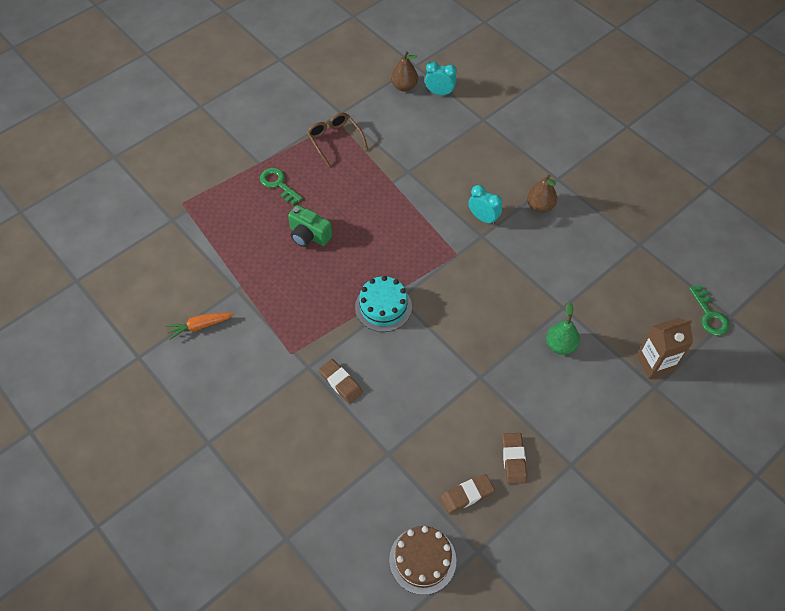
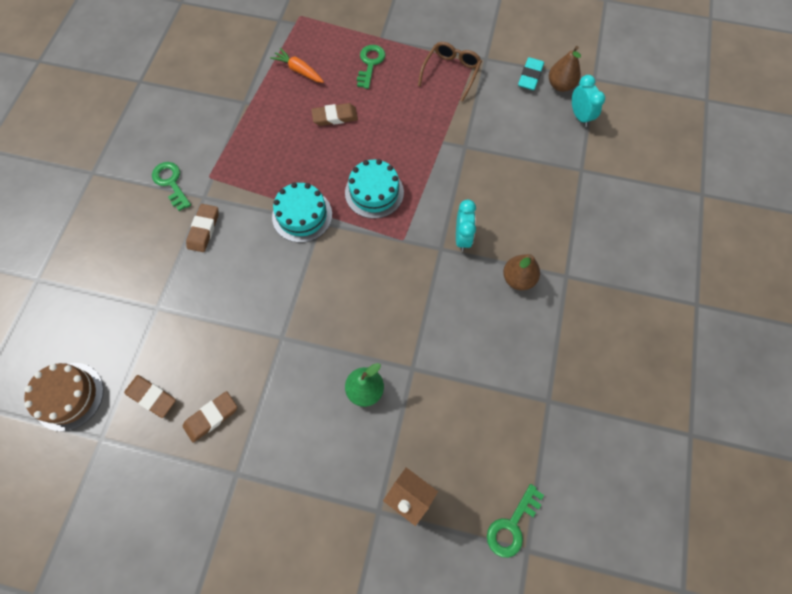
camera: 55 degrees right, 10 degrees up
(200, 326) = (192, 100): orange carrot -> orange carrot (299, 70)
(273, 384) = (171, 183): none -> green key
(309, 235) = (335, 117): green camera -> brown eraser
(381, 98) = (530, 76): none -> turquoise eraser
(401, 249) = (374, 192): none -> turquoise cake

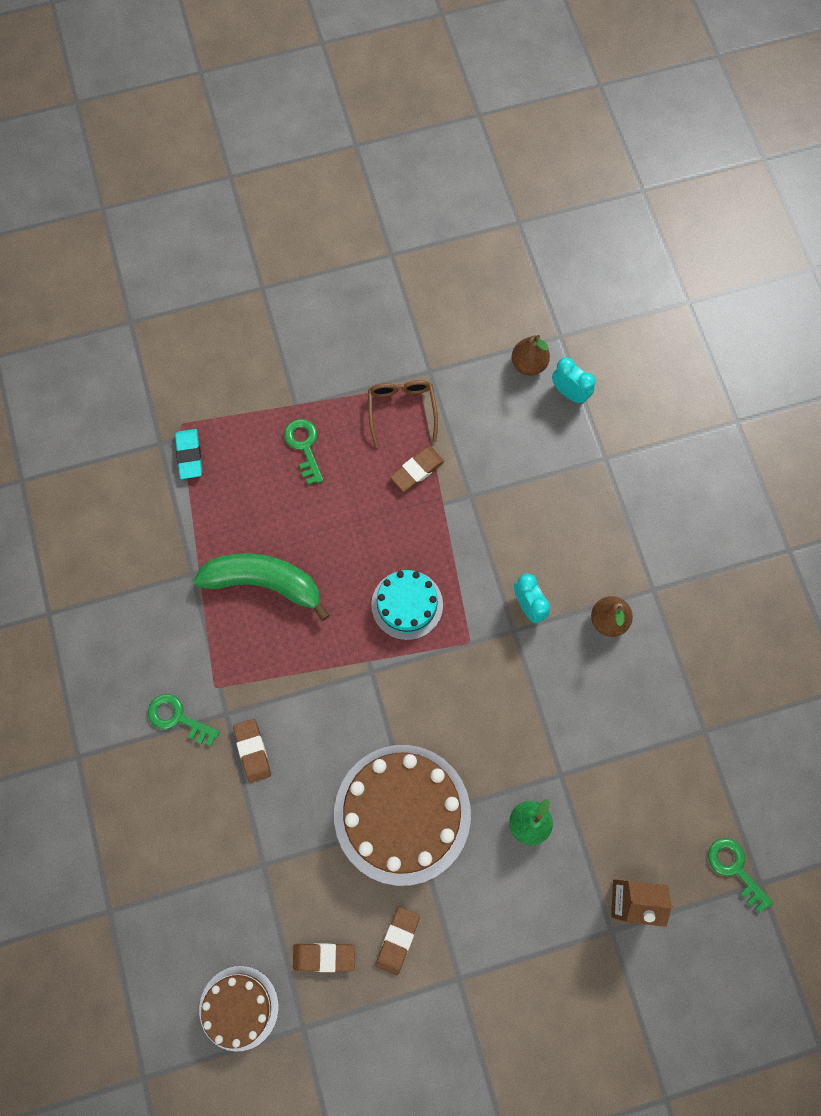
camera: 30 degrees left, 5 degrees up
(276, 329) = (402, 814): none -> brown cake
(287, 130) = (264, 583): none -> green banana
(299, 70) = (228, 499): orange carrot -> none
(302, 215) = (347, 674): turquoise cake -> none
(335, 117) = (307, 536): brown eraser -> brown eraser (417, 470)
(512, 525) = (735, 869): green key -> green key turned 135 degrees clockwise
(530, 76) = (490, 369): turquoise eraser -> turquoise eraser (189, 455)

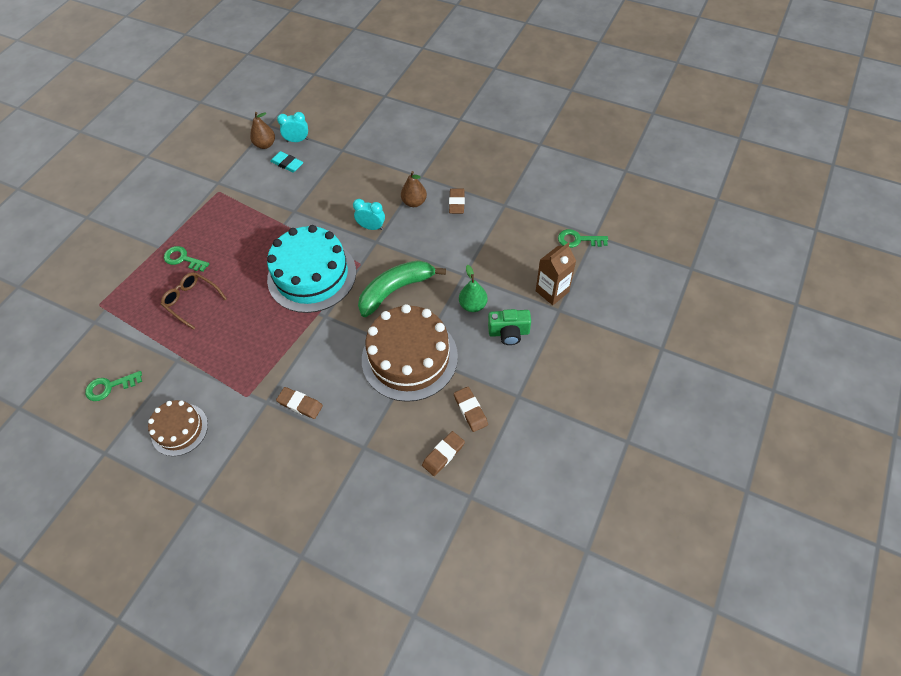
camera: 45 degrees left, 15 degrees down
(178, 718) = (240, 429): green key -> green key (110, 386)
(189, 455) = (118, 313): turquoise eraser -> turquoise eraser (287, 164)
(239, 1008) = (426, 524): brown cake -> brown cake (179, 429)
(264, 583) = (224, 329): green banana -> green banana (396, 290)
(402, 411) = (221, 207): brown glasses -> brown glasses (192, 301)
(407, 604) = (312, 275): turquoise cake -> turquoise cake, size x1.81
(417, 470) = (255, 222): brown eraser -> brown eraser (456, 203)
(529, 897) = (509, 333): none -> green camera

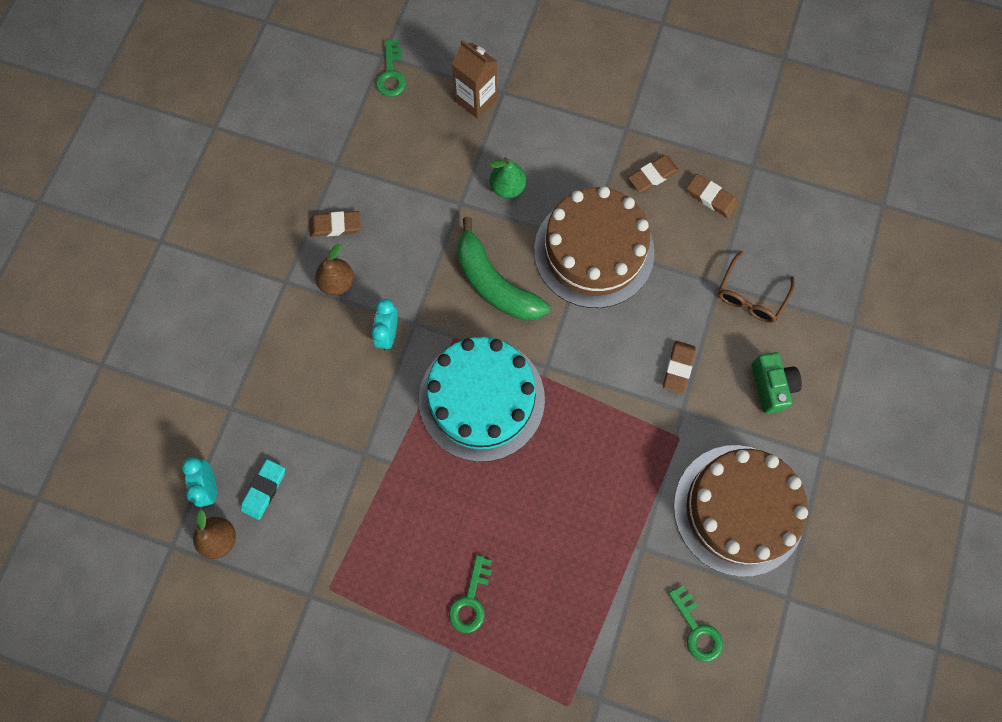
camera: 100 degrees left, 15 degrees up
(179, 429) = (738, 509): brown cake -> brown cake, size x1.81
(192, 301) = (545, 559): brown glasses -> brown glasses (751, 295)
(509, 333) = (543, 144): green camera -> green camera (771, 386)

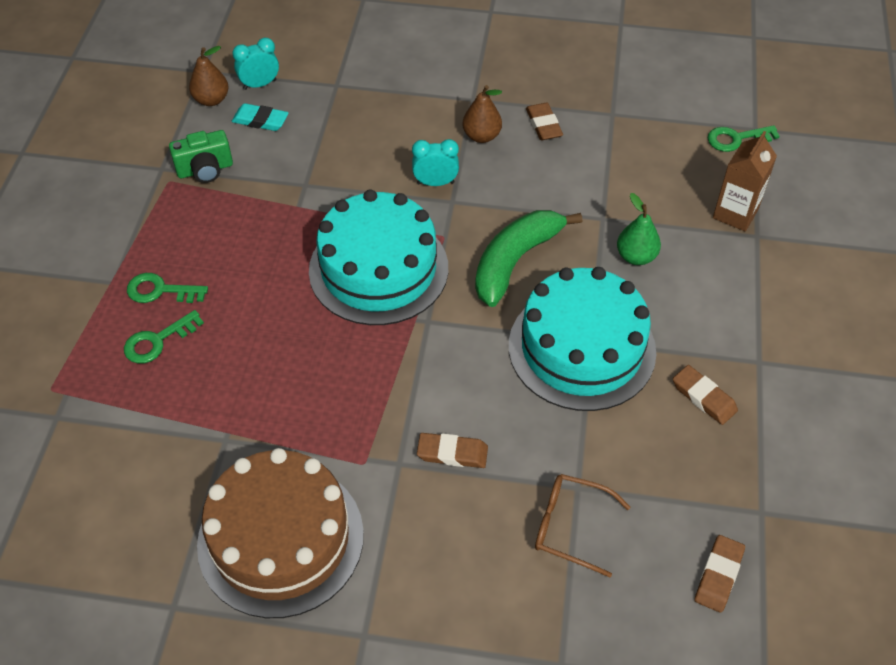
camera: 80 degrees right, 20 degrees down
(594, 251) = (581, 348): brown cake -> turquoise cake
(696, 629) = (132, 506): green key -> green key (158, 341)
(711, 198) = (696, 466): brown eraser -> brown eraser (718, 575)
(771, 386) = (449, 563): green camera -> green camera (205, 169)

